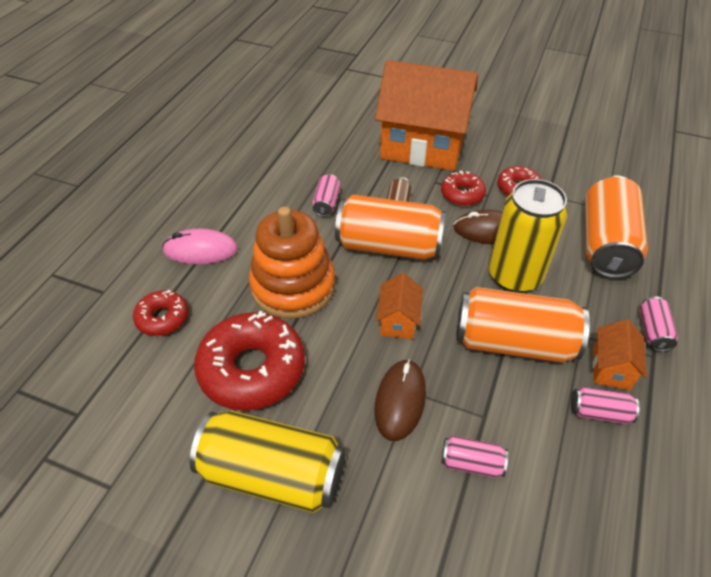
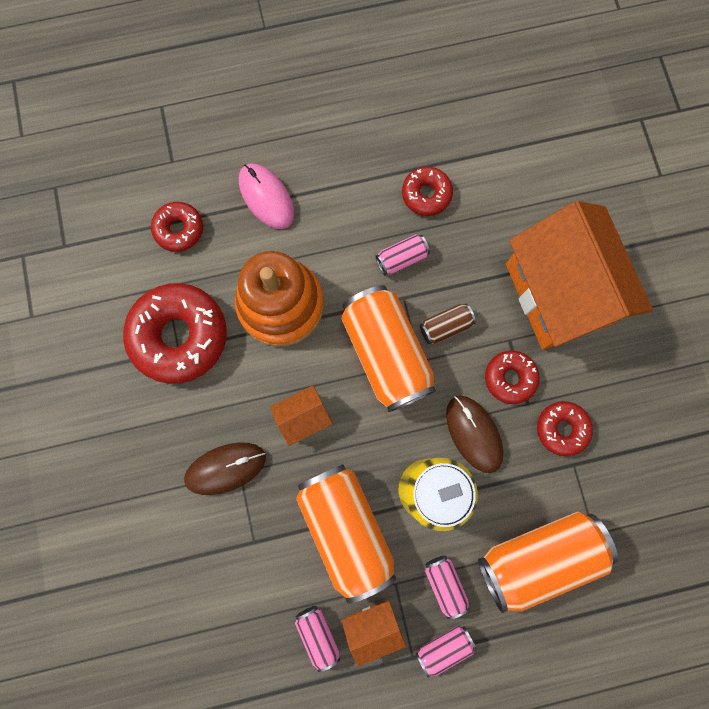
camera: 55 degrees right, 30 degrees up
(273, 474) = (107, 417): yellow can -> none
(294, 169) = (426, 194): none -> red donut
(471, 463) = (206, 554): pink can -> pink can (444, 583)

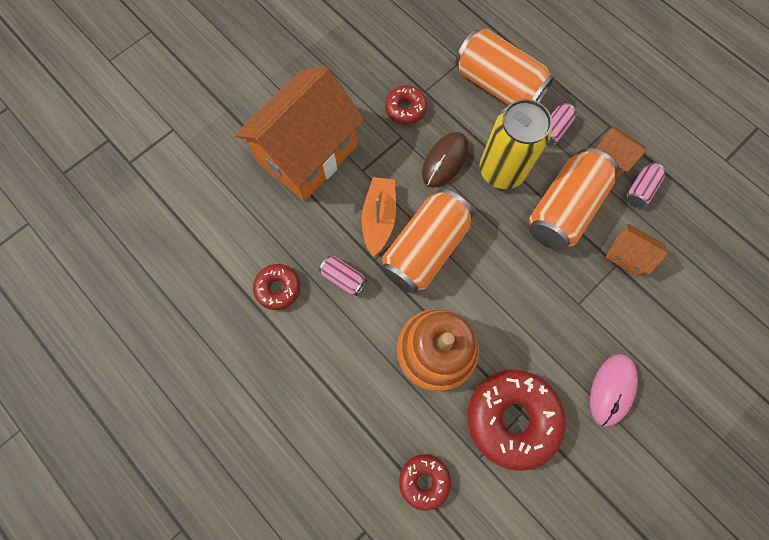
camera: 120 degrees left, 5 degrees down
(225, 468) = (583, 316): brown mouse -> none
(266, 197) = (351, 420): pink mouse -> pink mouse (611, 389)
(303, 417) = (509, 281): orange house -> orange house (627, 255)
(444, 647) = (590, 112): pink can -> none
(445, 326) = (379, 218): brown can -> orange boat
(510, 378) = (390, 157): red donut -> none

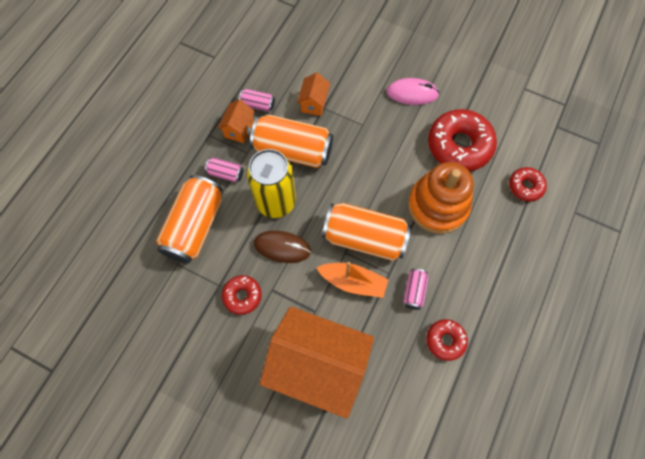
camera: 110 degrees left, 5 degrees down
(379, 218) = (353, 282): orange boat -> orange boat turned 150 degrees counterclockwise

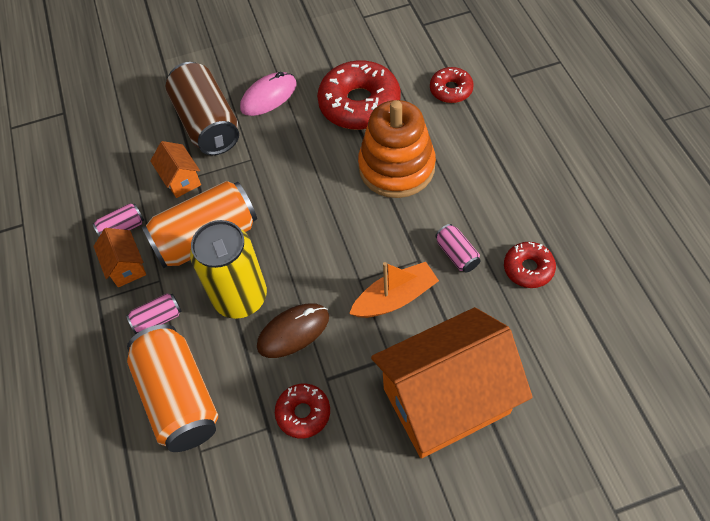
camera: 40 degrees left, 10 degrees down
(361, 80) = (207, 123): none -> brown can
(364, 238) = (363, 251): orange can -> none

